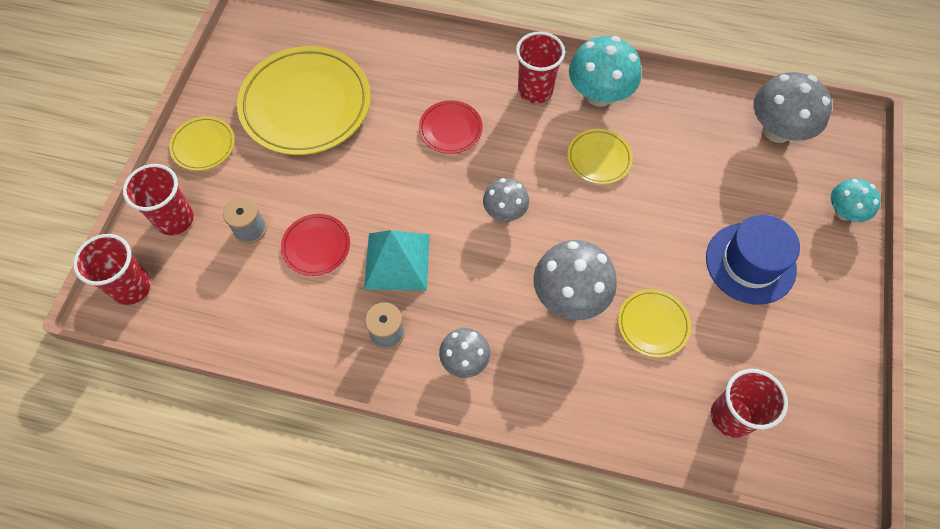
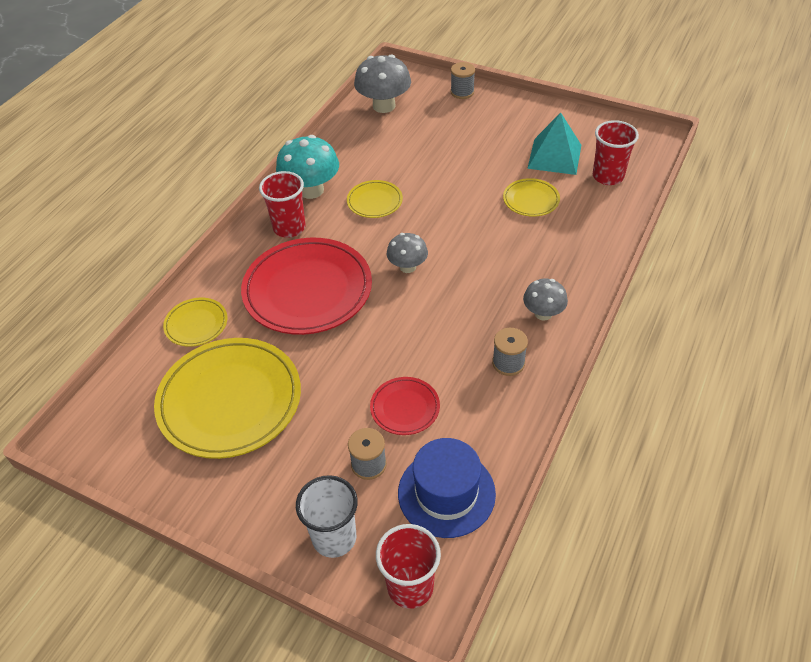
camera: 75 degrees left, 15 degrees down
(175, 219) = (334, 538): red cup -> white cup
(203, 145) = (244, 503): yellow plate -> yellow plate (196, 324)
(397, 261) = (437, 347): turquoise pyramid -> turquoise pyramid (554, 156)
(450, 129) = (308, 290): red plate -> red plate, size x2.10
(570, 296) = (497, 241): grey mushroom -> none
(750, 263) = (491, 142): blue hat -> blue hat (446, 493)
(844, 212) = (462, 92): turquoise mushroom -> grey spool

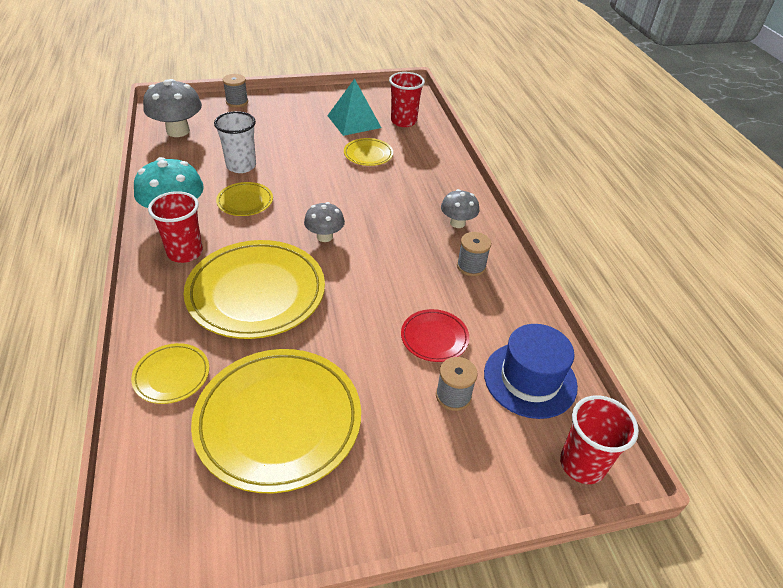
camera: 45 degrees left, 5 degrees down
(308, 290) = (256, 293): red plate -> yellow plate
(334, 538) = (490, 470): white cup -> white cup (241, 166)

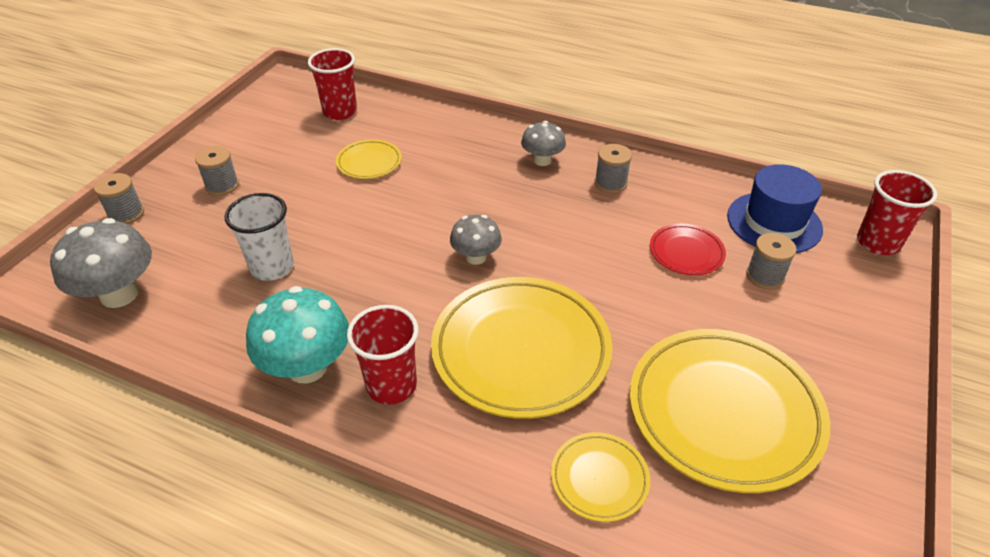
camera: 50 degrees left, 0 degrees up
(245, 202) = (348, 293): yellow plate -> none
(290, 117) = (222, 186): none -> grey spool
(354, 121) = (295, 143): turquoise pyramid -> none

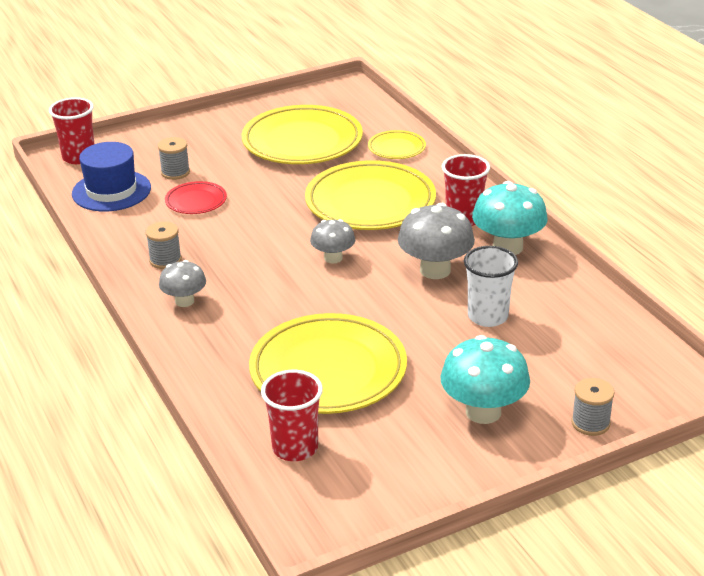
camera: 140 degrees left, 10 degrees down
(119, 294) = (620, 348): grey mushroom -> grey mushroom (435, 270)
(222, 186) = (483, 412): grey spool -> turquoise mushroom
(369, 162) = (328, 370): yellow plate -> yellow plate, size x2.10

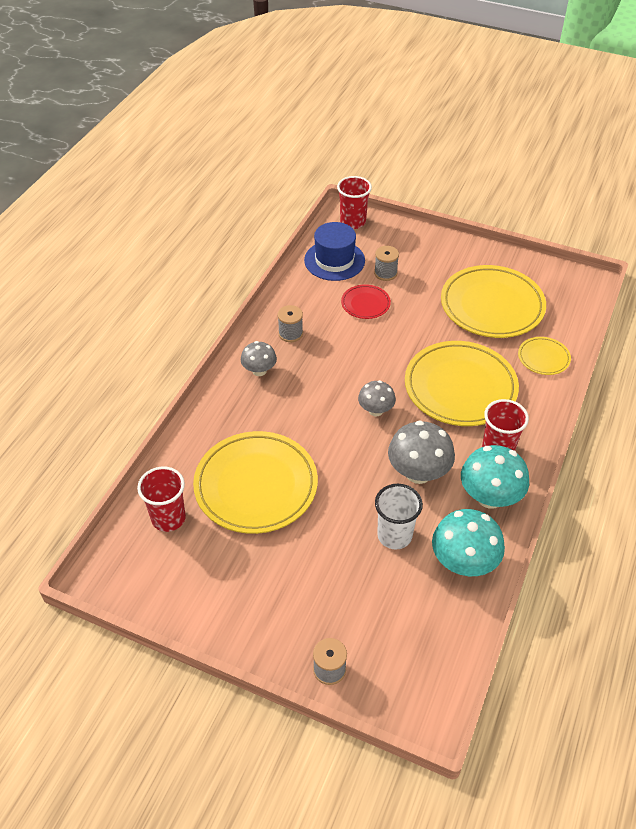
camera: 50 degrees right, 15 degrees up
(483, 412) = (287, 597): turquoise mushroom -> turquoise mushroom (463, 562)

